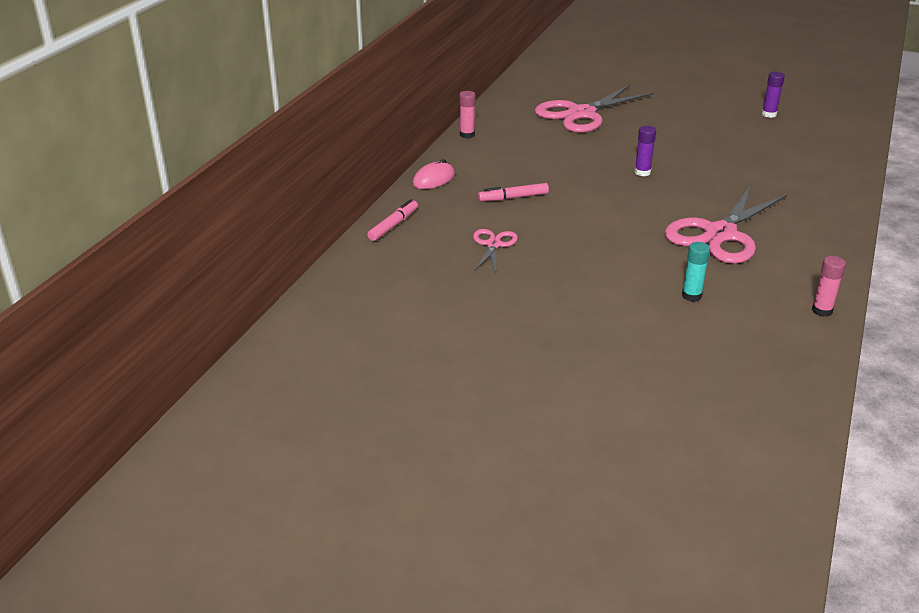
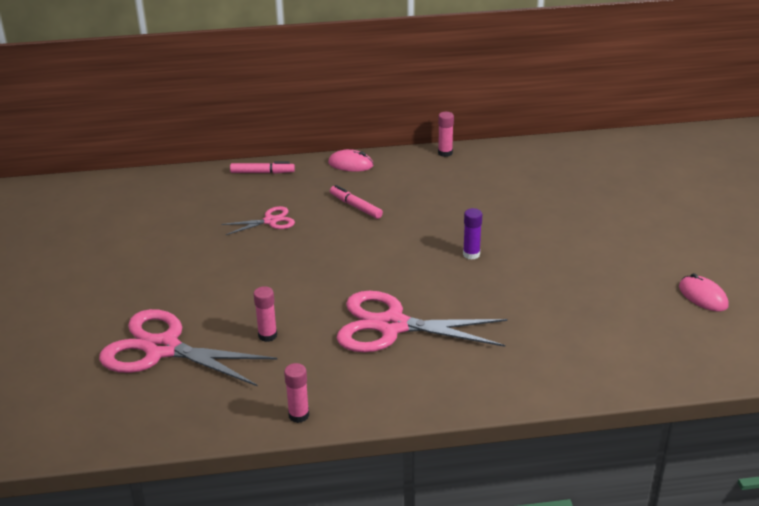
camera: 60 degrees right, 0 degrees up
(581, 114) = (556, 191): pink scissors -> pink scissors (162, 349)
(691, 296) = (267, 335): turquoise glue stick -> pink glue stick
(769, 114) = (703, 296): purple glue stick -> pink mouse

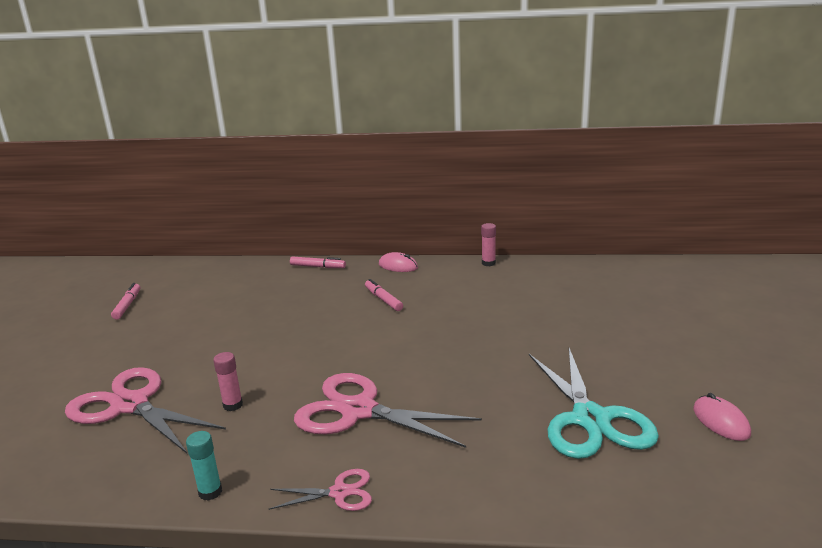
camera: 15 degrees right, 10 degrees down
(73, 240) = (127, 305): none -> pink marker
(270, 221) = (300, 305): pink scissors -> pink scissors (339, 492)
(298, 415) = (210, 492): pink glue stick -> turquoise glue stick
(471, 254) = (473, 351): purple glue stick -> none
(598, 308) = (590, 419): none -> turquoise scissors

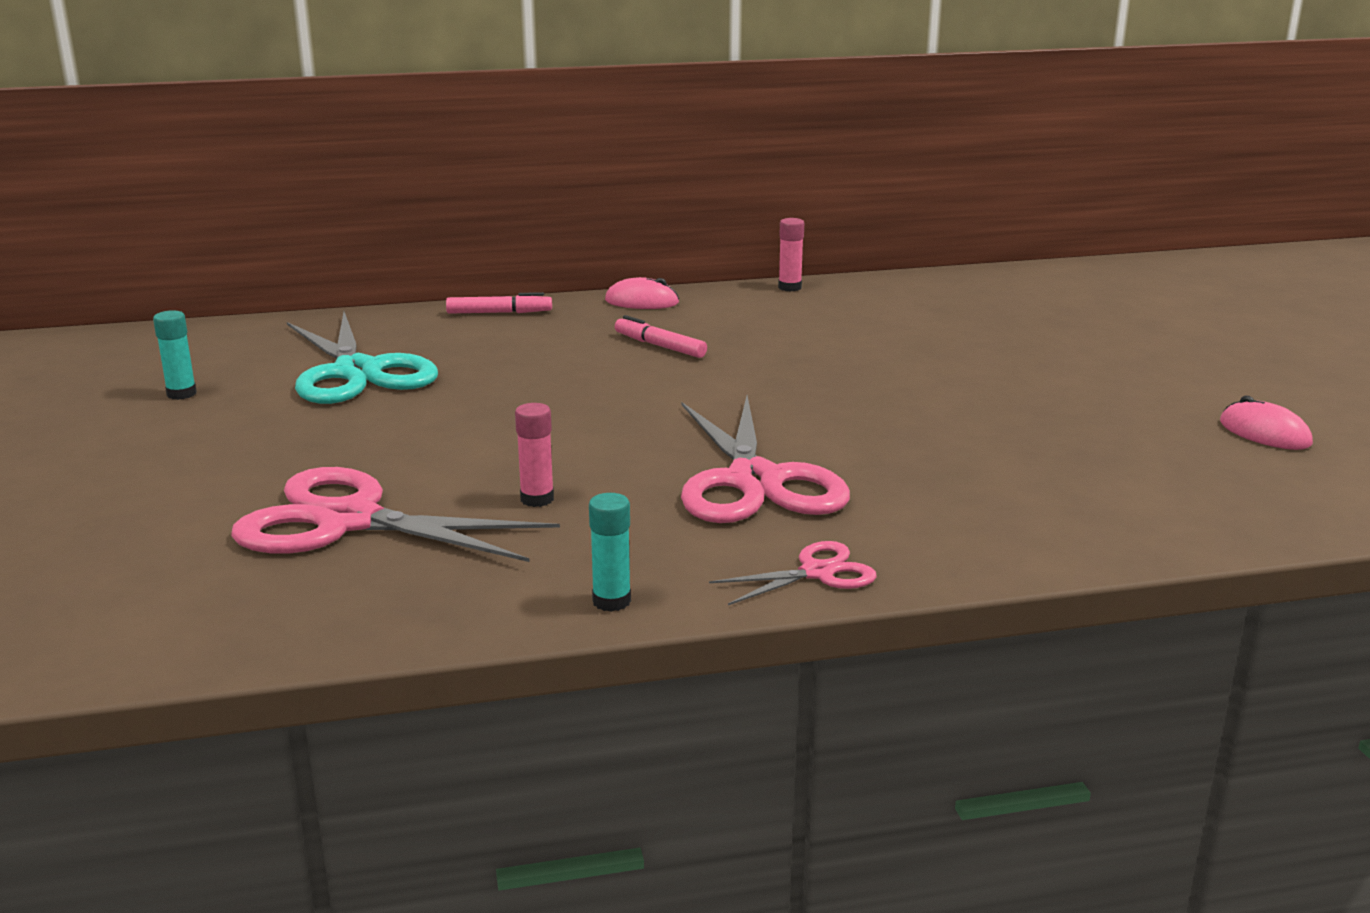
camera: 20 degrees left, 0 degrees up
(127, 305) = (181, 394): pink marker -> turquoise glue stick
(359, 411) = (754, 481): pink scissors -> pink scissors turned 105 degrees counterclockwise
(590, 419) = (1098, 450): turquoise scissors -> turquoise scissors (357, 372)

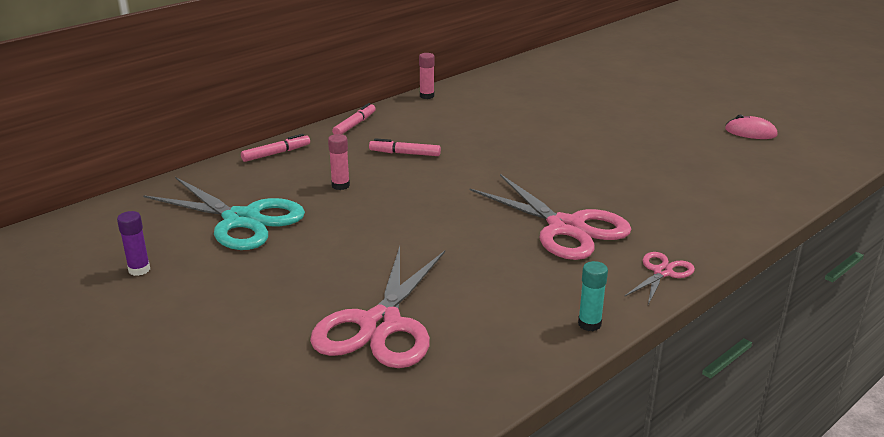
camera: 30 degrees left, 5 degrees up
(181, 394) = (139, 269): turquoise glue stick -> purple glue stick
(348, 521) = (381, 325): pink scissors -> pink scissors turned 60 degrees counterclockwise
(537, 499) = (469, 275): pink glue stick -> pink glue stick (340, 185)
(642, 301) = (354, 125): pink mouse -> pink marker

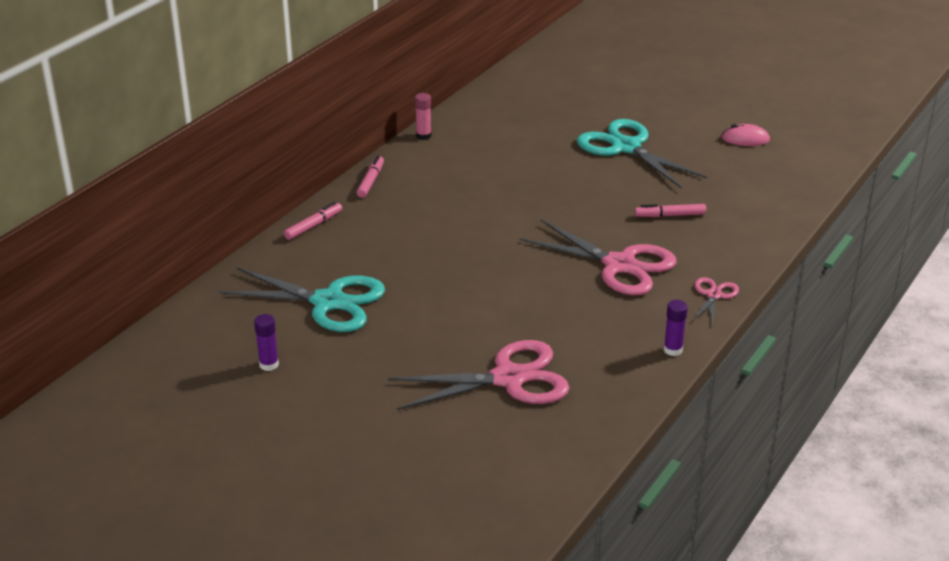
camera: 15 degrees left, 5 degrees up
(340, 185) = (397, 252): pink glue stick -> none
(381, 325) = (508, 378): pink scissors -> pink scissors turned 105 degrees counterclockwise
(405, 153) = (439, 208): pink marker -> pink marker (670, 215)
(589, 324) = (673, 350): turquoise glue stick -> purple glue stick
(621, 126) = (626, 147): none -> turquoise scissors

